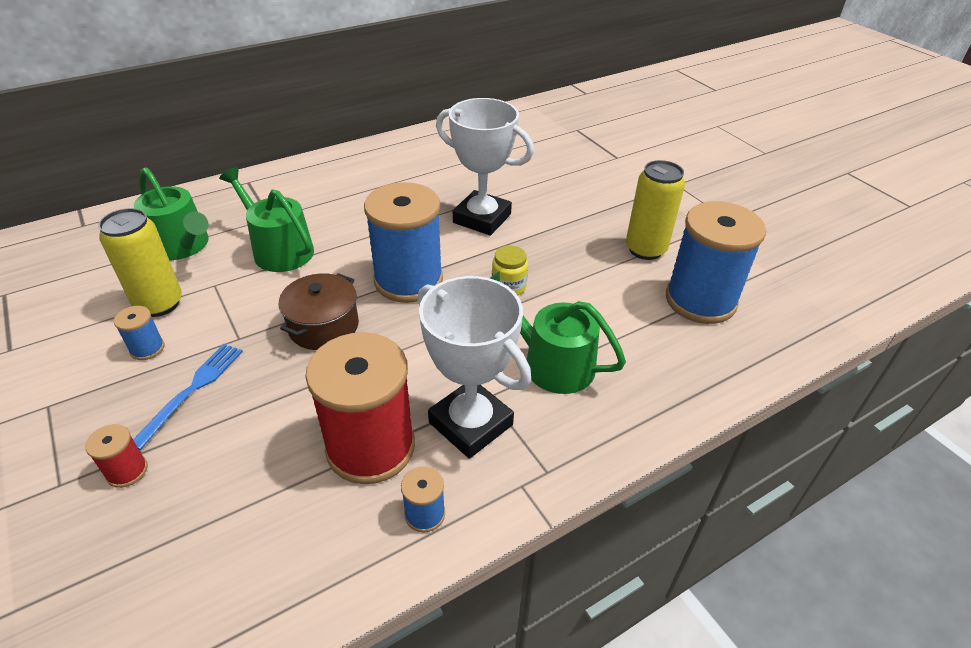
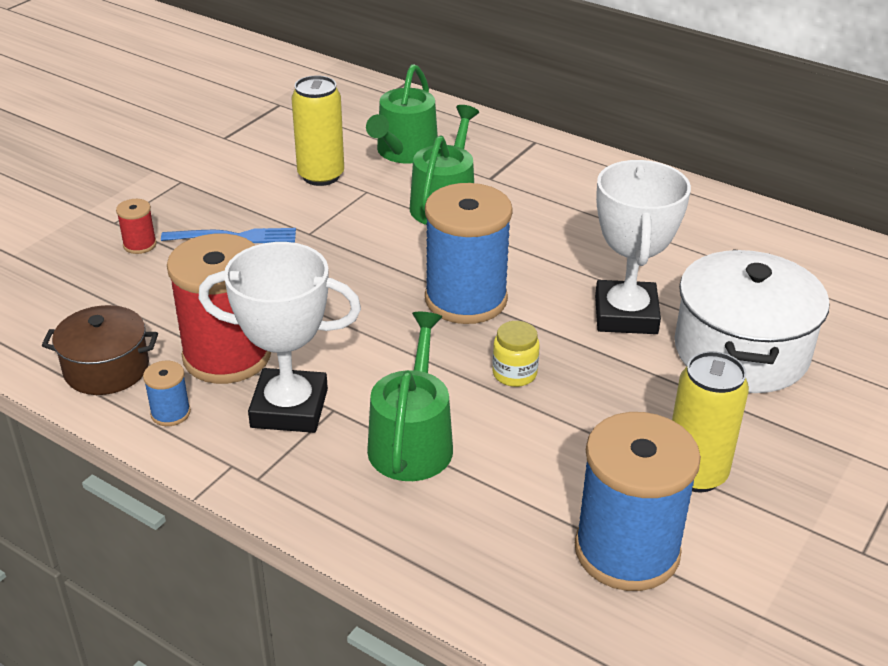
camera: 65 degrees right, 5 degrees down
(147, 348) = (266, 195): blue spool -> none
(323, 326) = (357, 272): brown pot -> brown pot (106, 369)
(470, 424) = (289, 408): white trophy -> white trophy turned 75 degrees clockwise
(548, 191) = (741, 351): none -> white pot

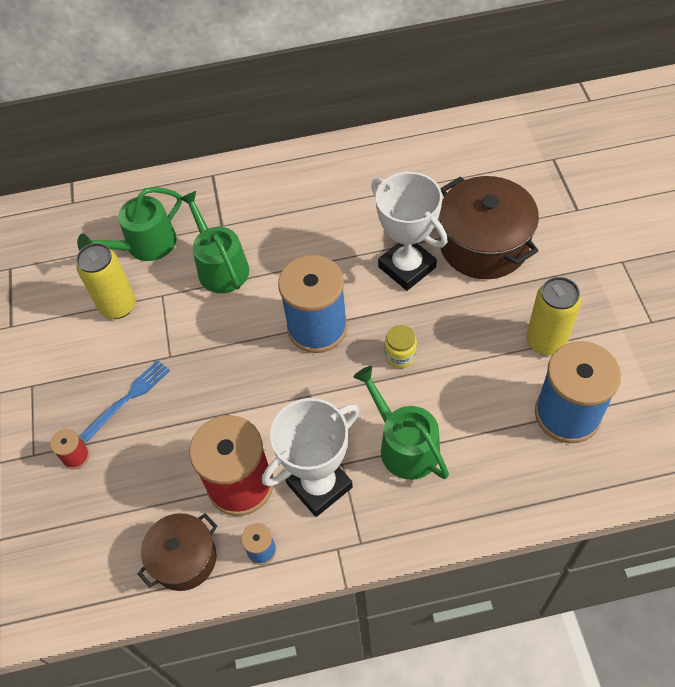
camera: 40 degrees left, 20 degrees up
(404, 152) = (145, 245): green watering can -> green watering can turned 75 degrees clockwise
(741, 351) = (484, 244): white pot -> brown pot

